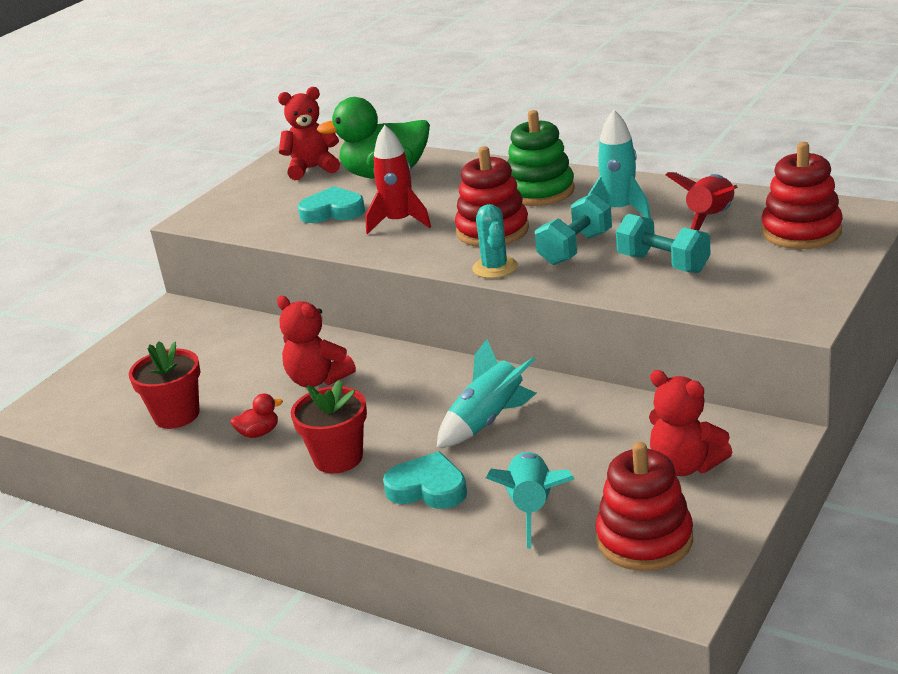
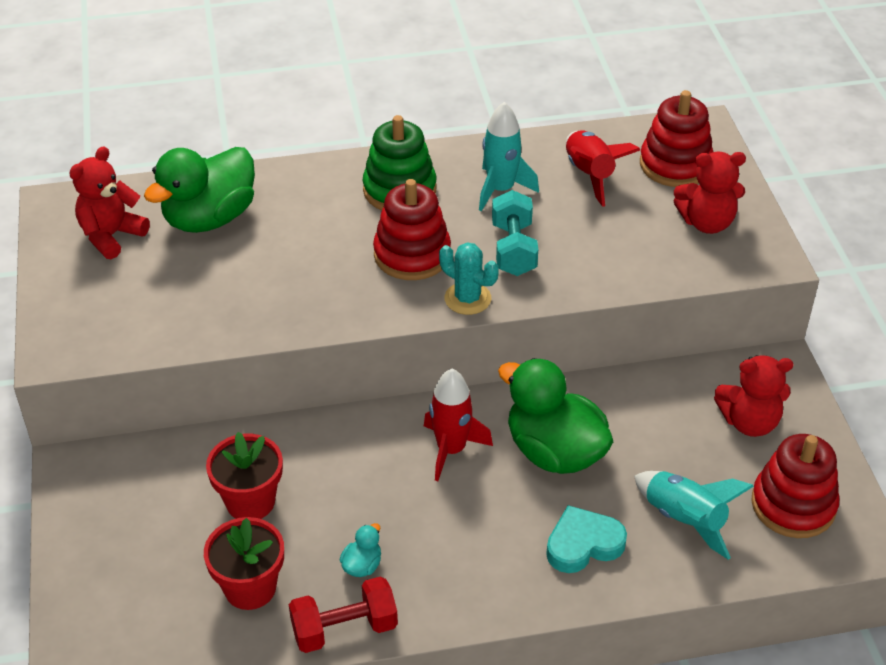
camera: 45 degrees left, 15 degrees up
(198, 464) = (344, 629): none -> red dumbbell
(259, 433) = (362, 565): red duck -> turquoise duck
(318, 380) = (346, 479): red teddy bear -> red teddy bear (706, 222)
(333, 211) = (212, 287): turquoise heart -> none
(338, 458) = (470, 554): red flower pot -> red flower pot (250, 501)
(399, 222) = (304, 276): red rocket -> red rocket (451, 450)
(488, 421) = (554, 452): turquoise rocket -> green duck
(663, 263) = (607, 239): turquoise dumbbell -> none

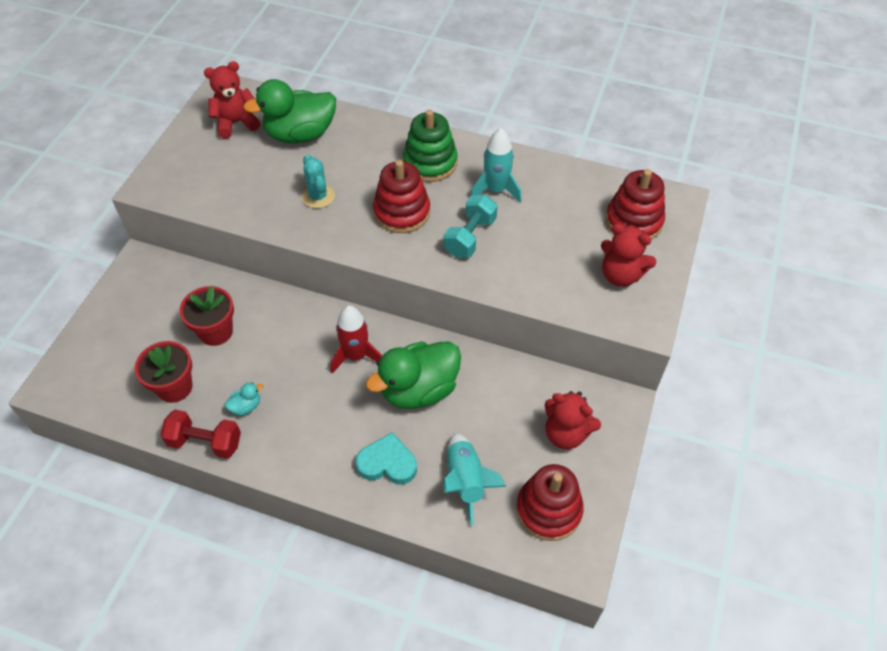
camera: 30 degrees right, 10 degrees up
(467, 299) = (412, 259): turquoise cactus -> turquoise cactus (318, 196)
(554, 452) = (419, 389): green duck -> green duck turned 105 degrees counterclockwise
(590, 175) = (565, 204): red rocket -> none

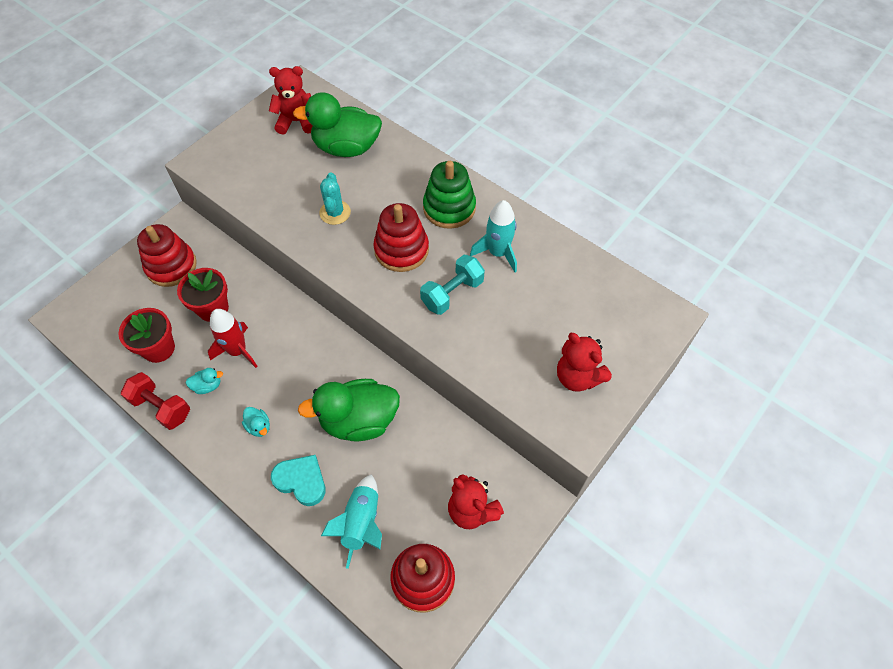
camera: 20 degrees right, 5 degrees up
(319, 427) = (259, 426): none -> turquoise duck
(356, 356) = (319, 370): red rocket -> red rocket (237, 351)
(633, 221) = (616, 325): red stacking toy -> red stacking toy (171, 266)

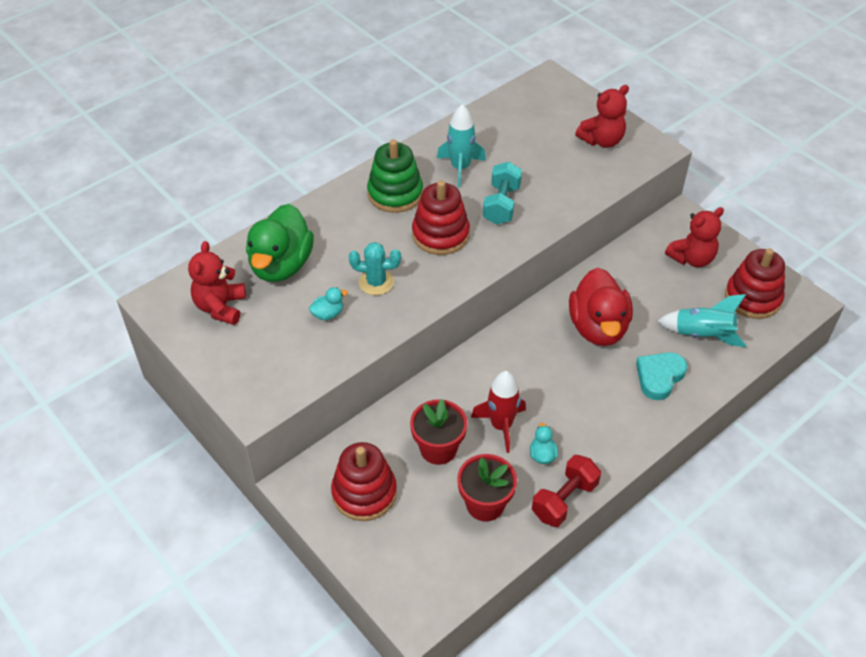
camera: 80 degrees left, 10 degrees down
(259, 426) = (597, 409): turquoise duck -> turquoise duck (328, 314)
(359, 420) = (598, 327): green duck -> red duck
(452, 293) = (501, 205): turquoise dumbbell -> turquoise dumbbell turned 45 degrees clockwise

